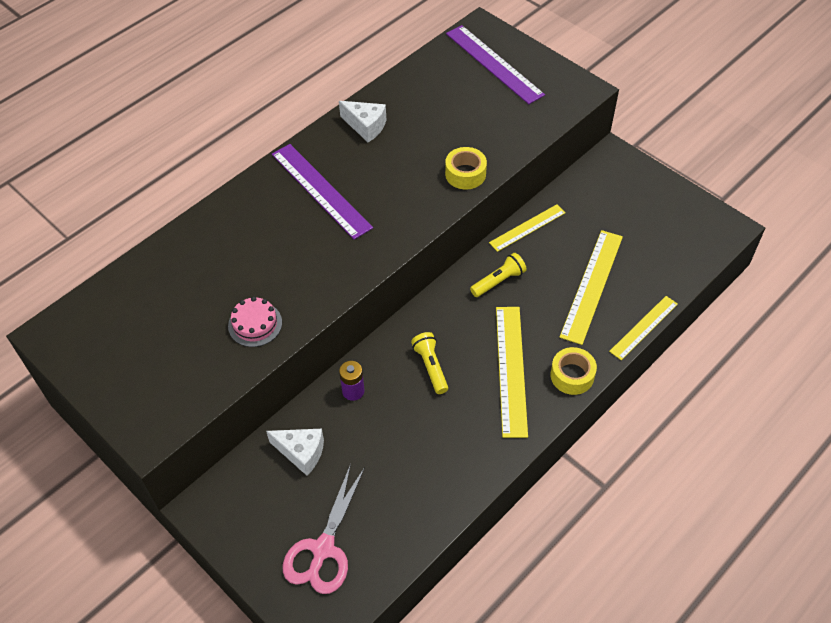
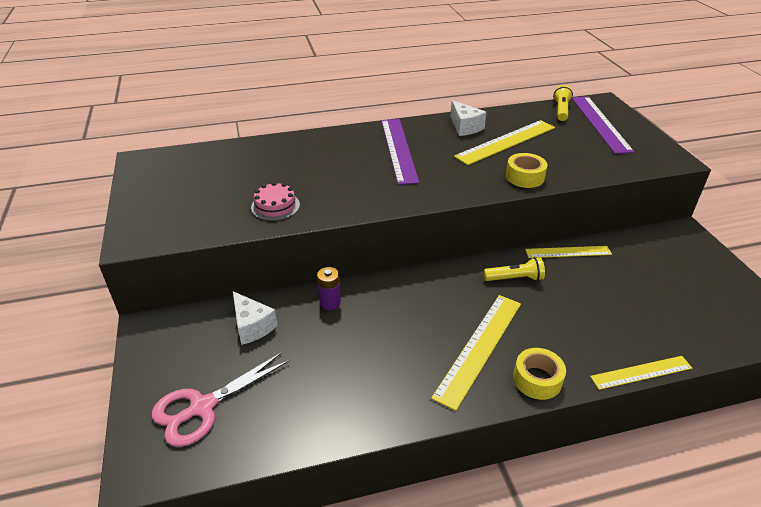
camera: 30 degrees right, 15 degrees down
(431, 367) = (408, 314): yellow flashlight -> yellow flashlight (561, 110)
(592, 285) = (605, 316): yellow ruler -> yellow ruler (506, 142)

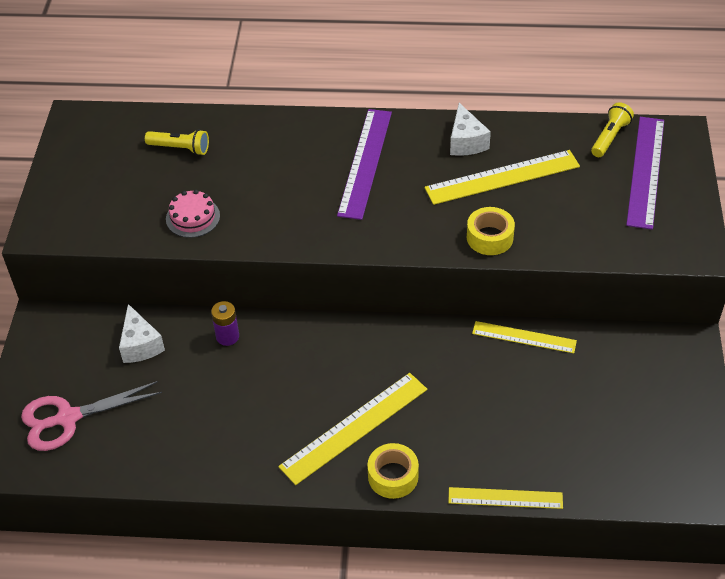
camera: 20 degrees right, 10 degrees up
(515, 278) = (440, 356): yellow flashlight -> yellow flashlight (180, 148)

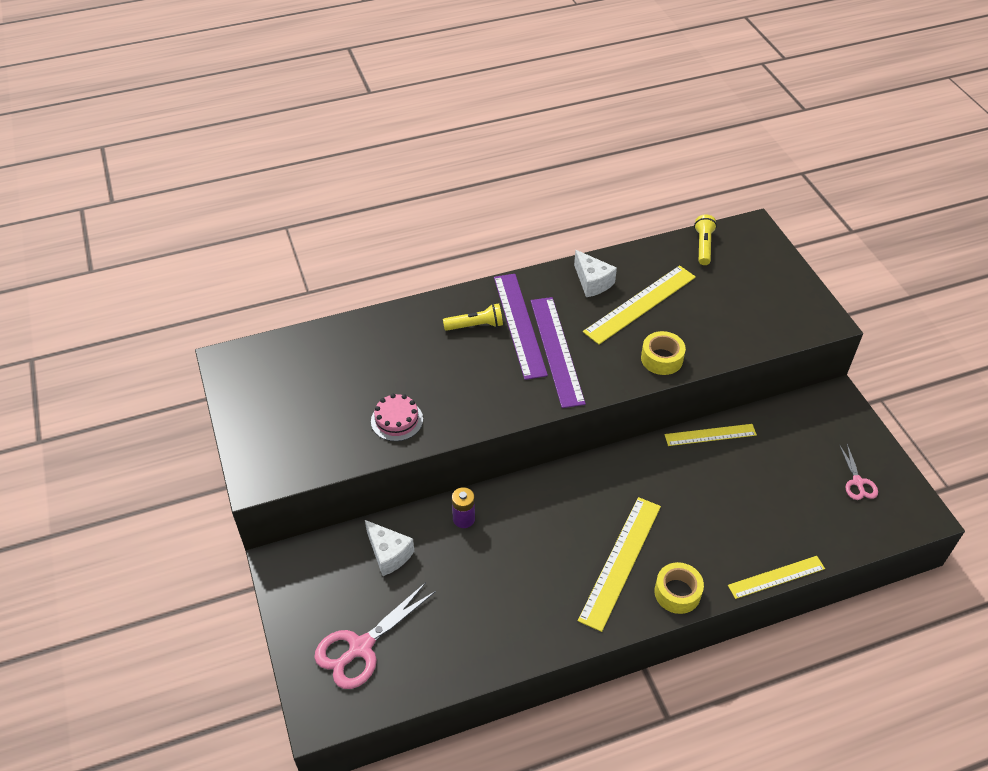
camera: 25 degrees left, 0 degrees up
(180, 148) = (346, 360): yellow flashlight -> yellow flashlight (475, 325)
(645, 171) = (747, 266): purple ruler -> purple ruler (556, 350)
(656, 436) = (857, 482): none -> pink scissors

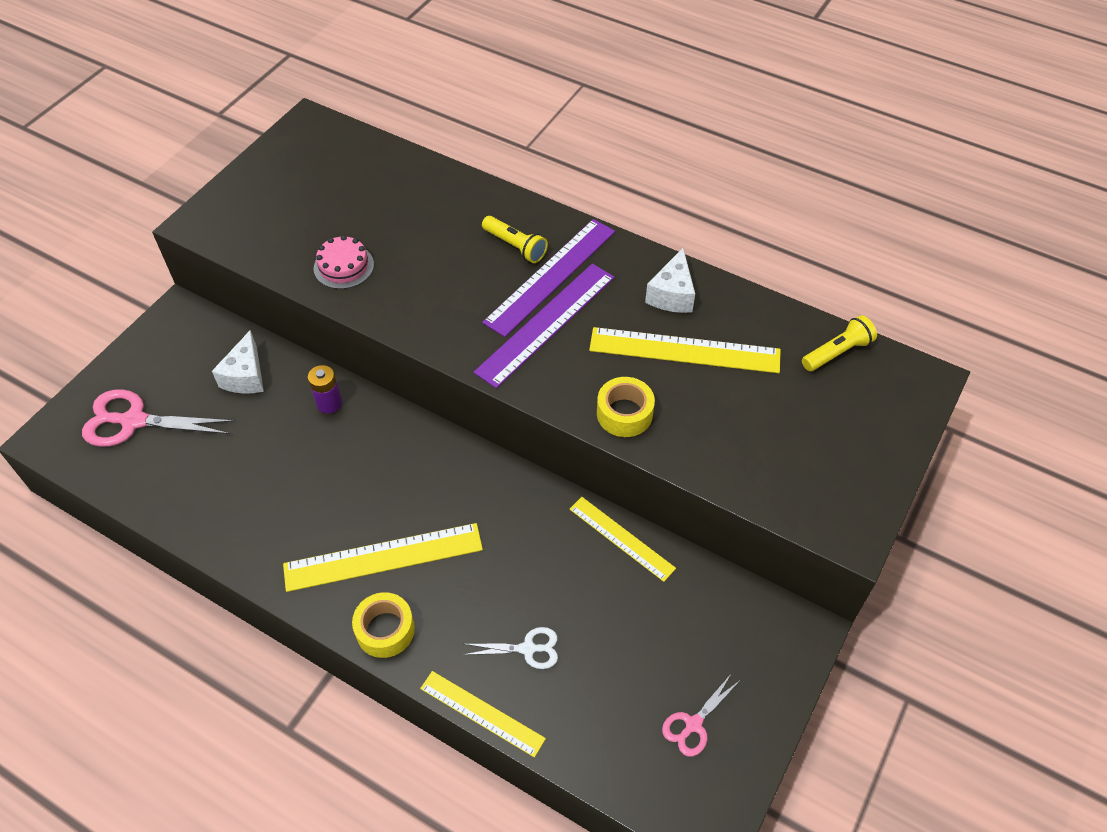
camera: 50 degrees right, 5 degrees up
(750, 527) = (528, 649): none -> white scissors

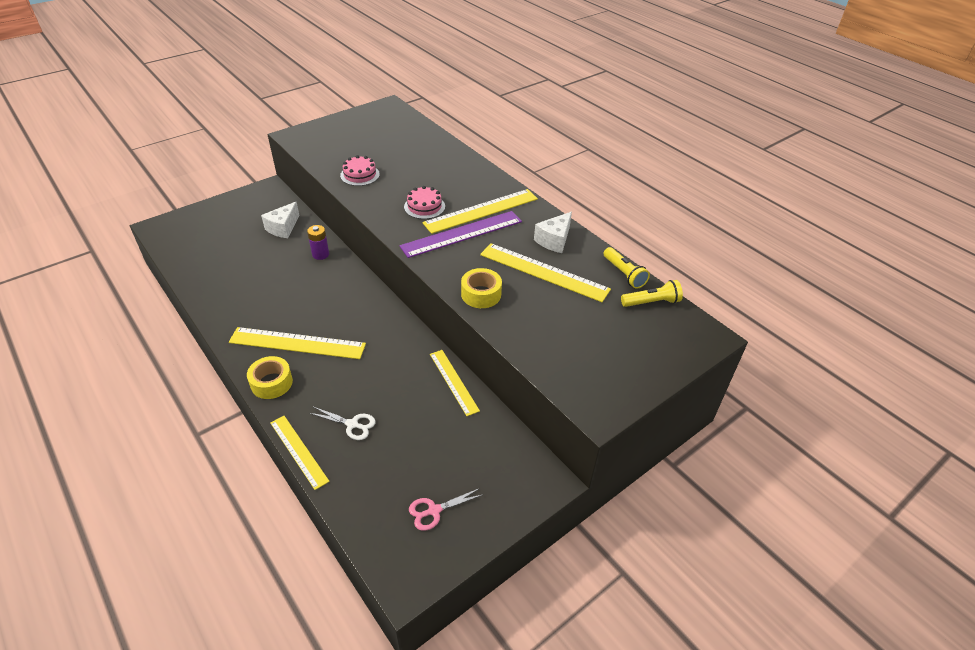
camera: 20 degrees right, 10 degrees down
(134, 421) = (207, 232): pink scissors -> none
(469, 294) = (424, 206): none -> pink cake
(515, 246) = (469, 191): yellow flashlight -> yellow flashlight (624, 274)
(551, 276) = (481, 211): purple ruler -> yellow ruler

